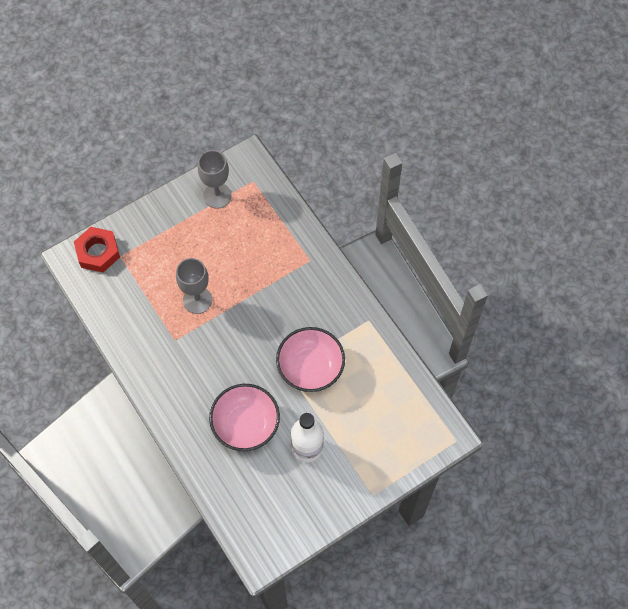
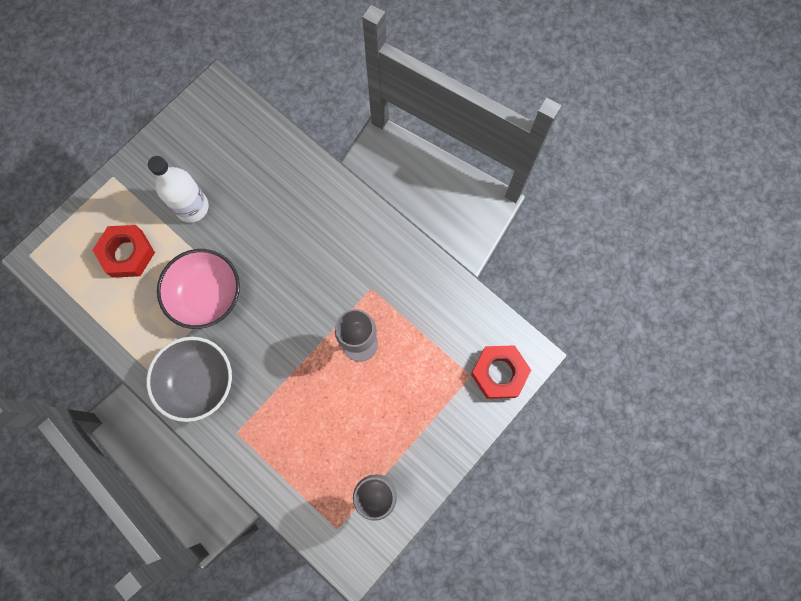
camera: 165 degrees right, 10 degrees up
(246, 425) = (264, 214): pink bowl -> none
(331, 303) = (198, 382): none -> grey bowl
(371, 420) = (127, 253): none -> red nut

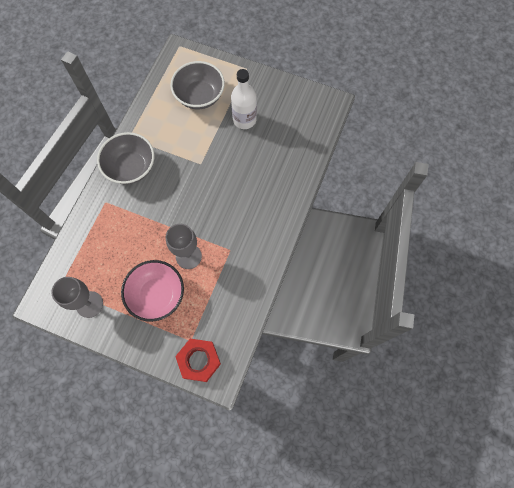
camera: 70 degrees right, 5 degrees down
(127, 253) = (199, 96): red nut -> grey bowl
(207, 295) = (189, 151): pink bowl -> pink bowl (157, 295)

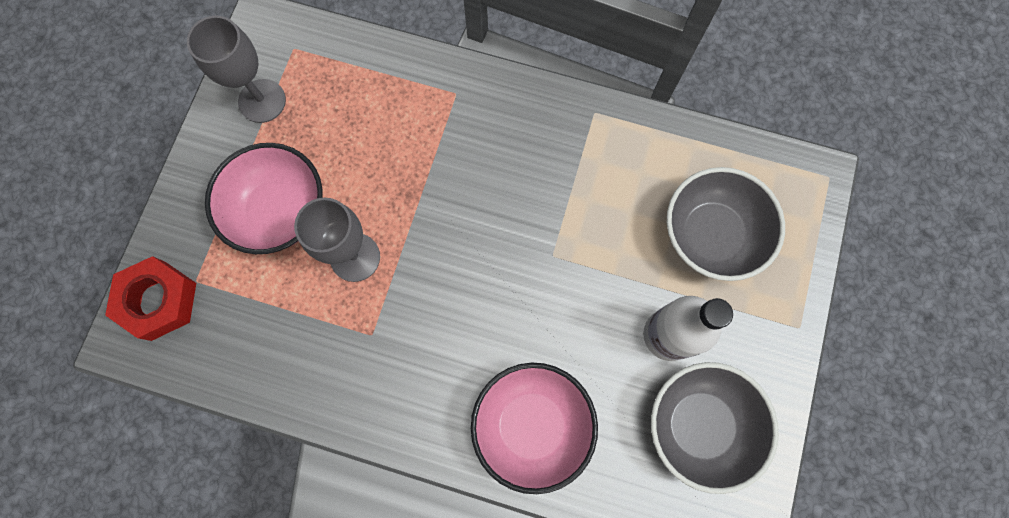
camera: 85 degrees right, 5 degrees up
(131, 167) = (530, 126): grey bowl -> grey bowl (699, 425)
(280, 180) = (532, 425): none -> pink bowl

